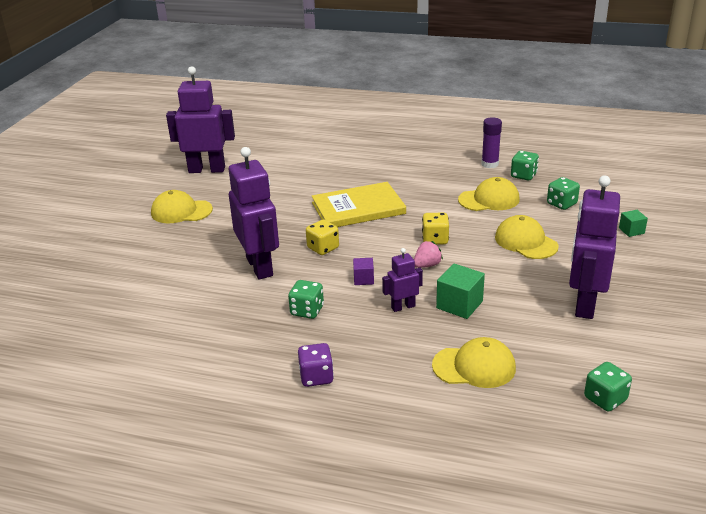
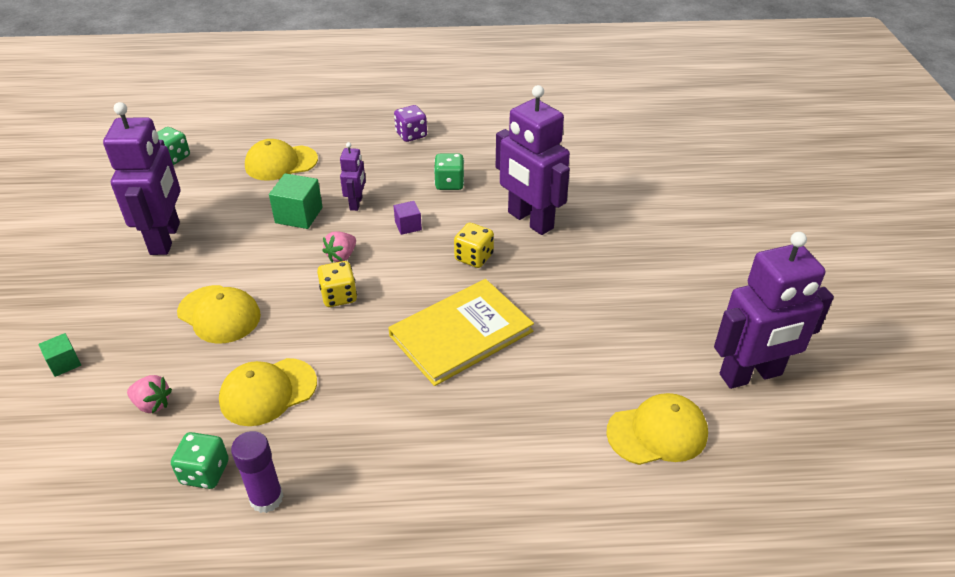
camera: 160 degrees right, 10 degrees up
(181, 211) = (697, 281): yellow cap -> yellow cap (657, 432)
(403, 307) = (356, 203): purple robot -> purple robot turned 45 degrees counterclockwise
(561, 204) = (152, 404): green dice -> pink strawberry

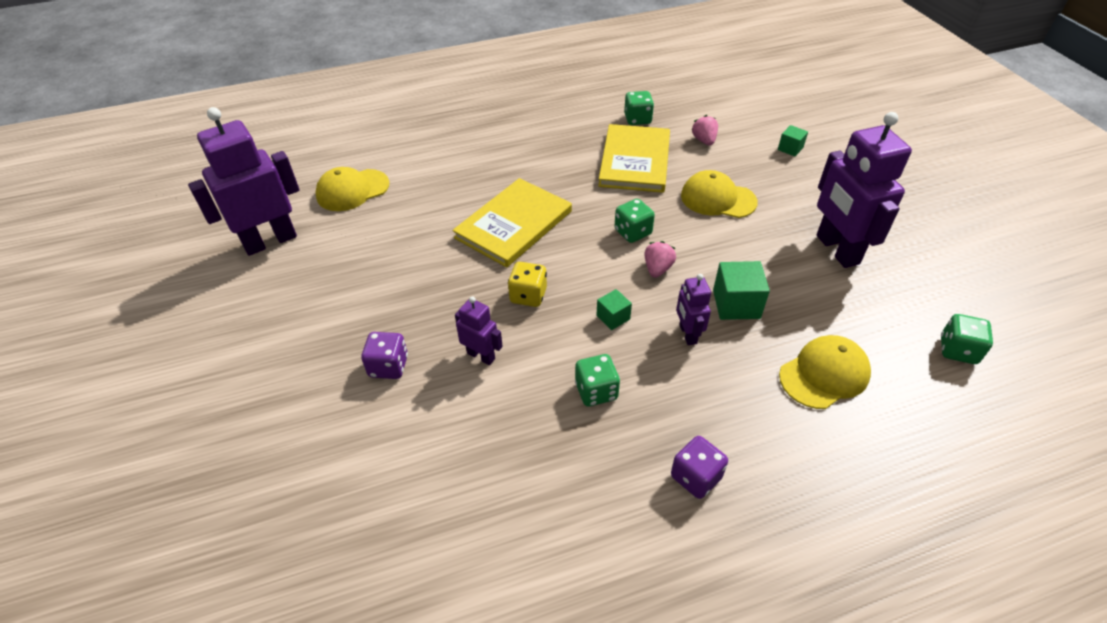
camera: 165 degrees right, 5 degrees up
(152, 404) = (704, 140): pink strawberry -> pink strawberry turned 75 degrees clockwise
(266, 498) = (592, 116): purple glue stick -> none
(268, 392) = (634, 161): yellow cap -> yellow book
(339, 296) = (633, 232): yellow dice -> green dice
(408, 226) = (613, 317): purple cube -> green cube
(530, 220) = (481, 356): purple robot -> purple robot, size x0.49
(608, 228) = (388, 366): none -> purple dice

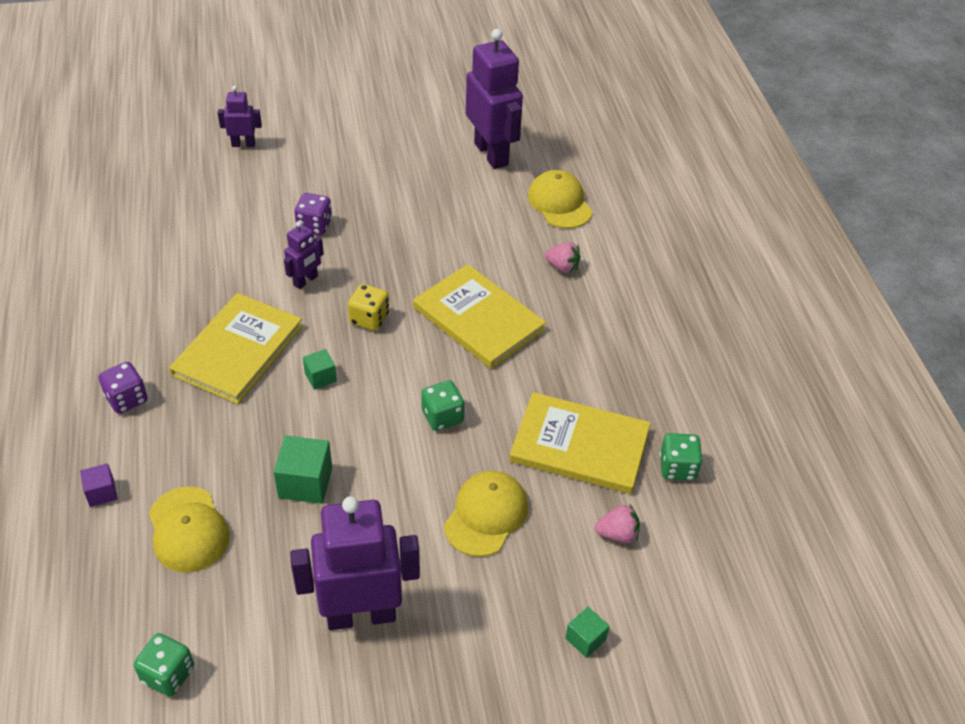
camera: 95 degrees right, 0 degrees up
(596, 391) = (238, 350): green dice -> yellow book
(657, 269) = (378, 426): pink strawberry -> pink strawberry (562, 267)
(687, 334) = (279, 430): purple robot -> purple robot (243, 144)
(821, 459) = (102, 493): none -> purple cube

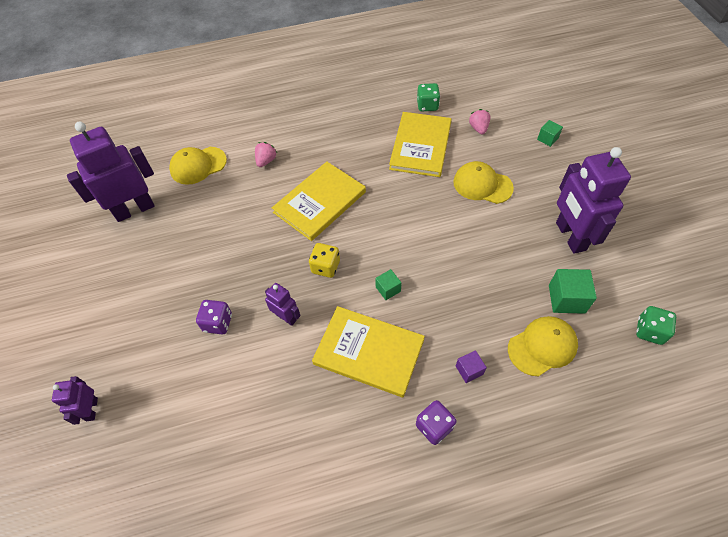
camera: 90 degrees left, 10 degrees up
(102, 493) = (529, 417): purple cube -> purple cube (469, 370)
(305, 483) = (483, 282): green cube -> green cube (566, 299)
(442, 417) = (411, 213): green dice -> none

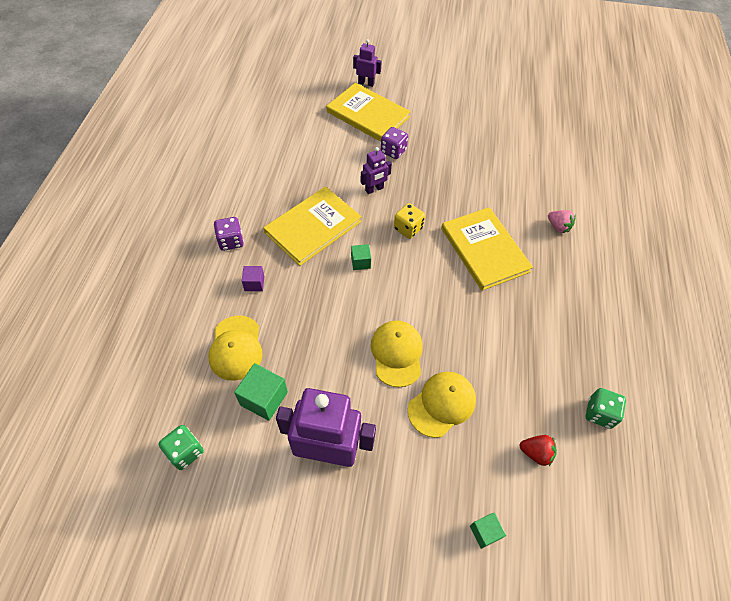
camera: 110 degrees right, 0 degrees up
(134, 209) = (532, 129): purple robot -> none
(198, 165) = (571, 178): yellow cap -> yellow cap (397, 353)
(420, 146) = (528, 371): yellow book -> yellow book (368, 114)
(478, 128) = (536, 453): pink strawberry -> red strawberry

